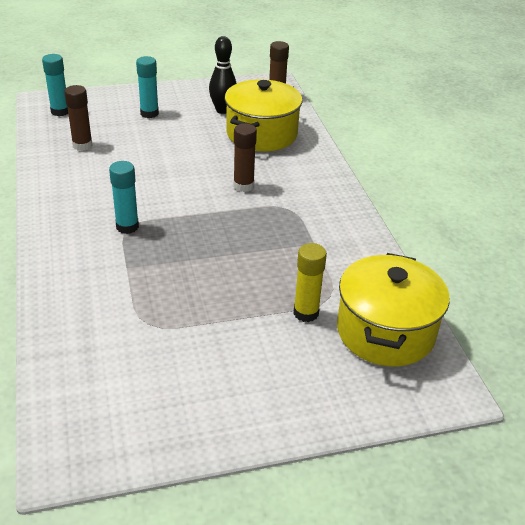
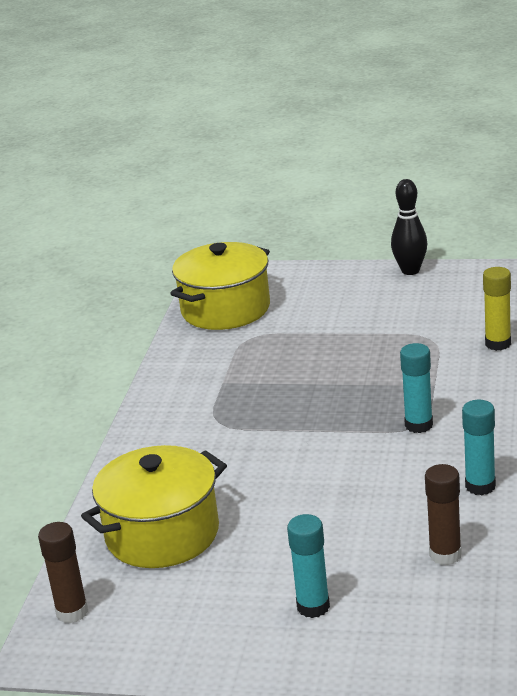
camera: 150 degrees left, 10 degrees down
(60, 111) = (468, 638): turquoise glue stick -> turquoise glue stick (480, 486)
(223, 110) = (186, 594): black bowling pin -> black bowling pin (410, 271)
(243, 186) = (249, 456): brown glue stick -> none
(306, 313) = (282, 328): yellow glue stick -> yellow glue stick (498, 344)

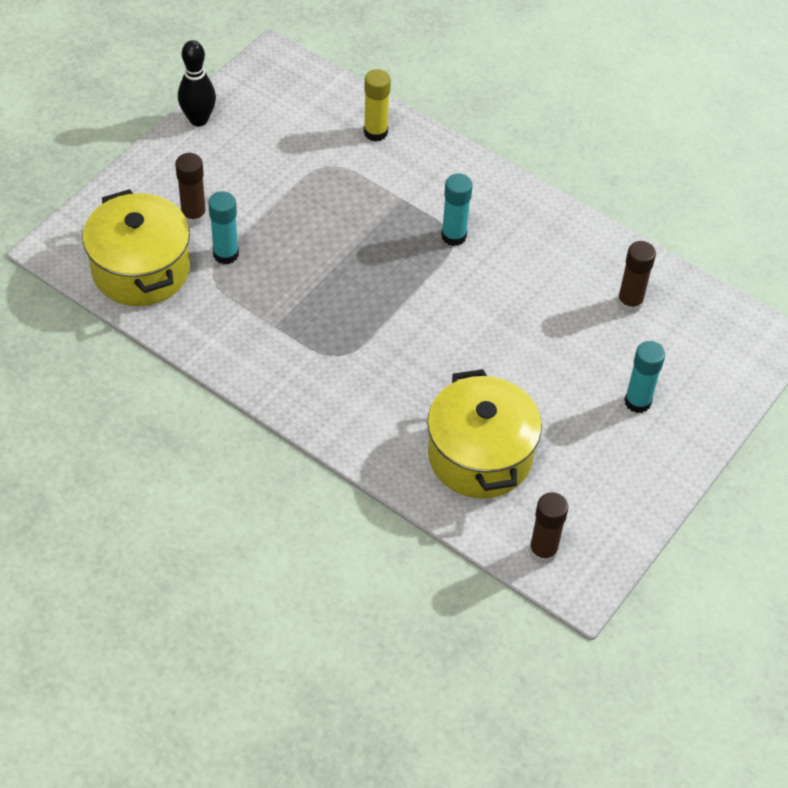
camera: 70 degrees left, 25 degrees up
(304, 307) = (194, 216): none -> brown glue stick
(480, 486) = (562, 243): turquoise glue stick -> turquoise glue stick (226, 254)

